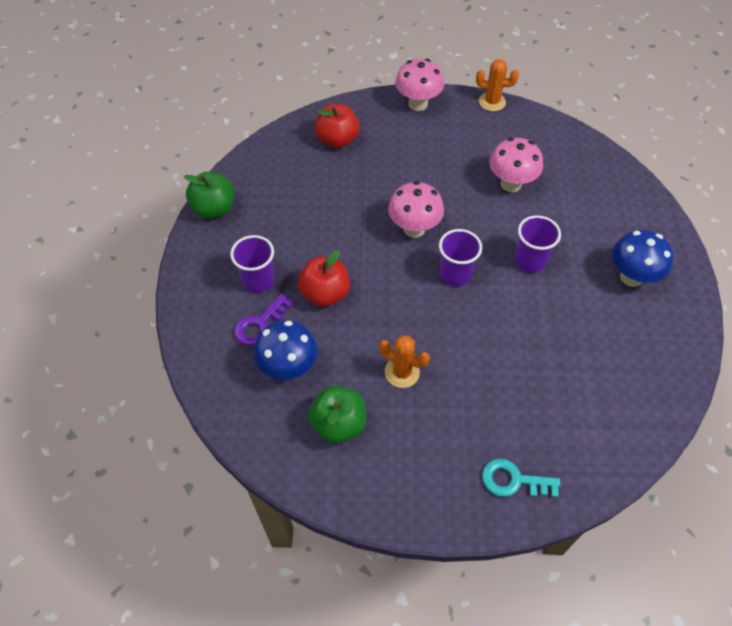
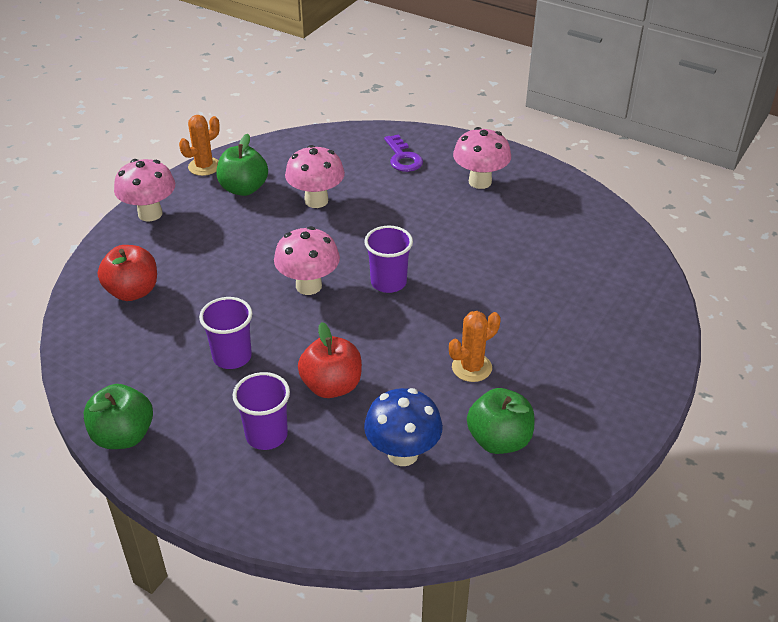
camera: 60 degrees left, 15 degrees down
(260, 325) = (327, 457): purple key -> purple key (403, 158)
(487, 136) = (244, 189): none -> green apple
(513, 480) = (632, 343): turquoise key -> none
(529, 261) = (414, 229): purple cup -> purple cup (232, 357)
(631, 277) = (480, 182): blue mushroom -> pink mushroom

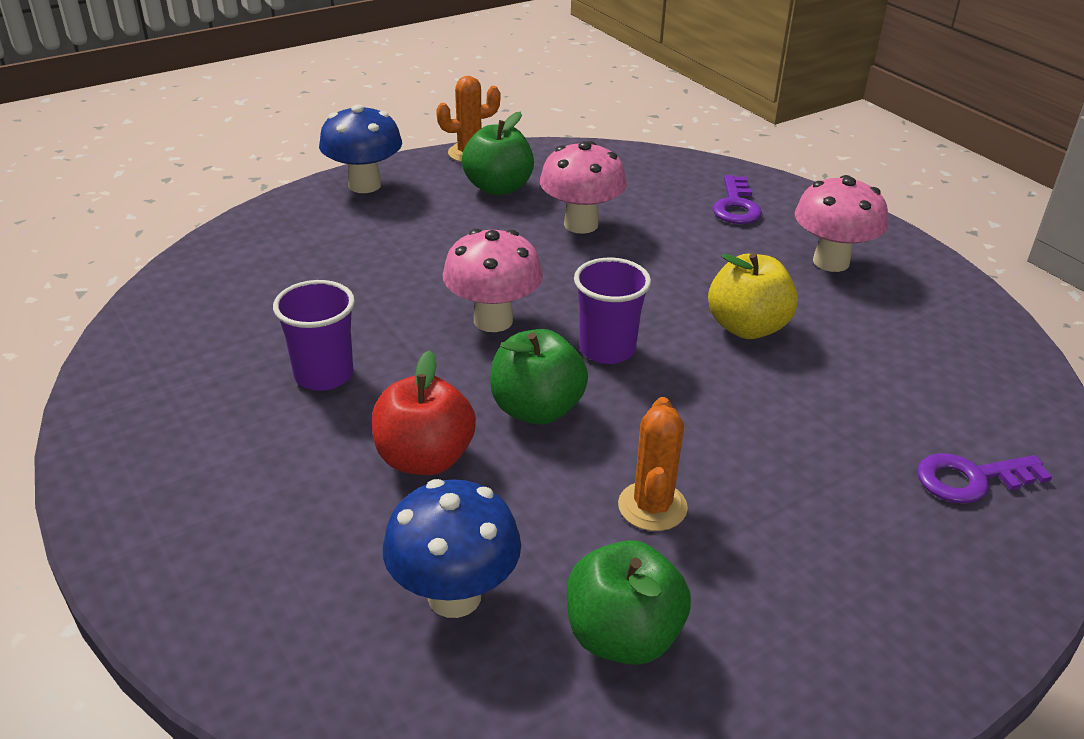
camera: 25 degrees right, 5 degrees down
(123, 436) = (109, 425): green apple -> green apple (537, 409)
(133, 291) = (271, 261): red apple -> none
(150, 214) = (364, 185): pink mushroom -> blue mushroom
(266, 435) = (284, 493): purple cup -> none
(458, 242) = (747, 327): none -> yellow apple
(471, 367) = (652, 506): orange cactus -> orange cactus turned 75 degrees counterclockwise
(617, 294) = (971, 479): none -> purple key

